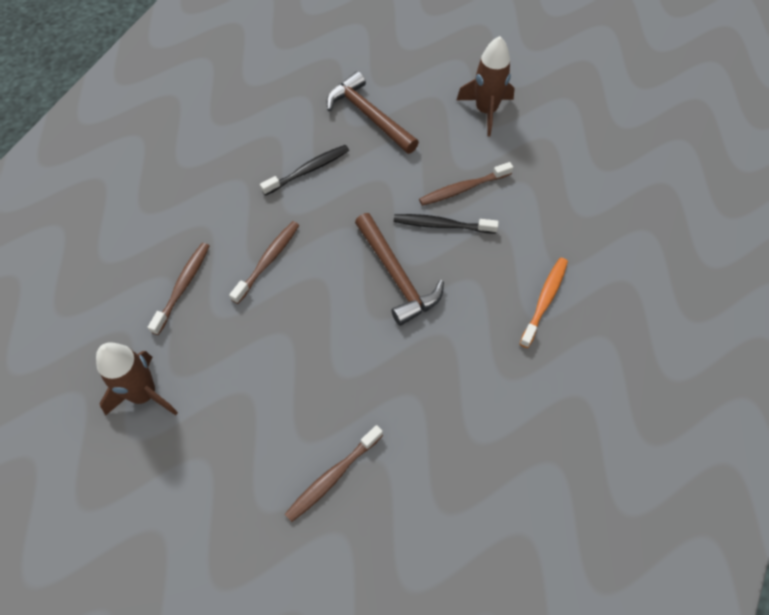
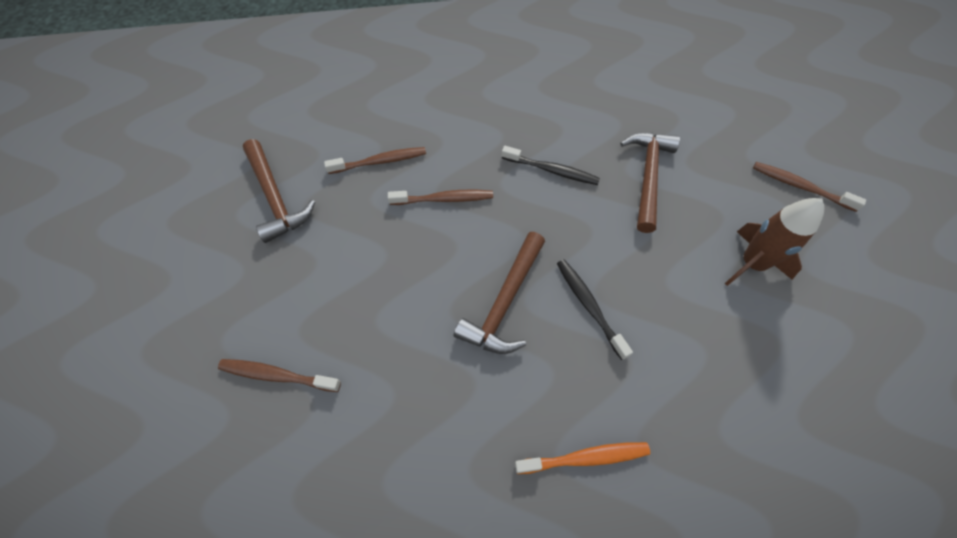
camera: 55 degrees right, 0 degrees up
(144, 394) = (275, 198): brown rocket -> brown hammer
(463, 189) = (645, 299): brown toothbrush -> brown toothbrush (800, 187)

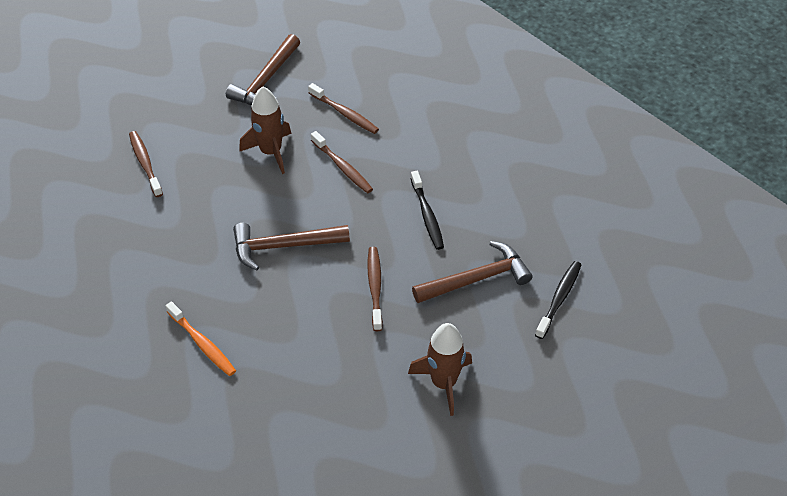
camera: 55 degrees right, 10 degrees down
(373, 245) = (271, 152): none -> brown rocket
(589, 306) = (319, 295): black toothbrush -> black toothbrush (559, 299)
(800, 187) = (563, 391): brown toothbrush -> brown toothbrush (375, 287)

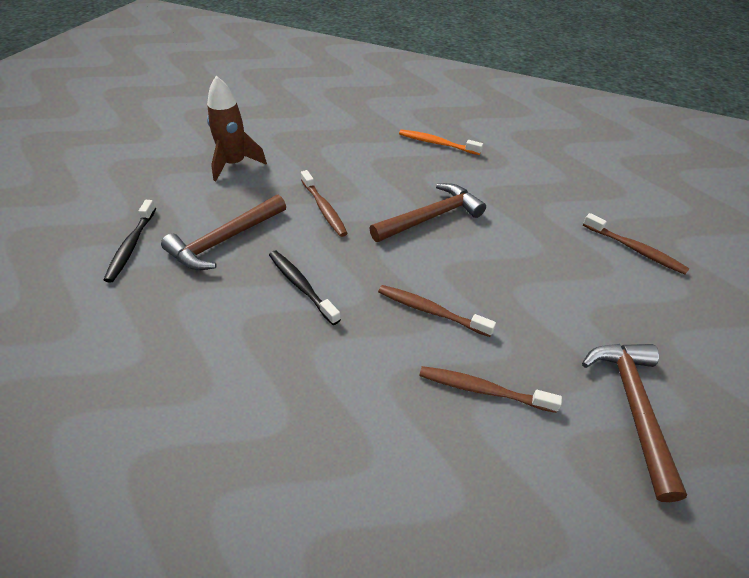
camera: 155 degrees right, 5 degrees down
(271, 152) = (525, 302): brown rocket -> none

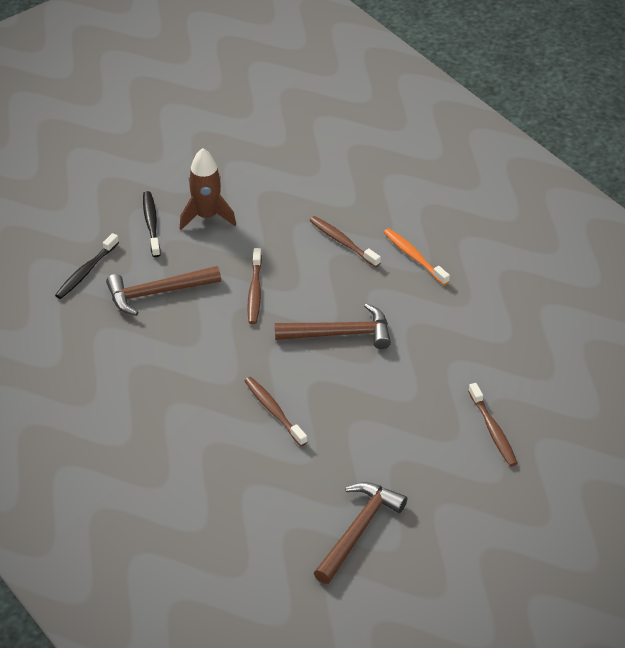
camera: 30 degrees right, 0 degrees up
(301, 286) = (192, 354): black toothbrush -> black toothbrush (151, 224)
(482, 390) = (265, 477): brown toothbrush -> brown toothbrush (342, 242)

